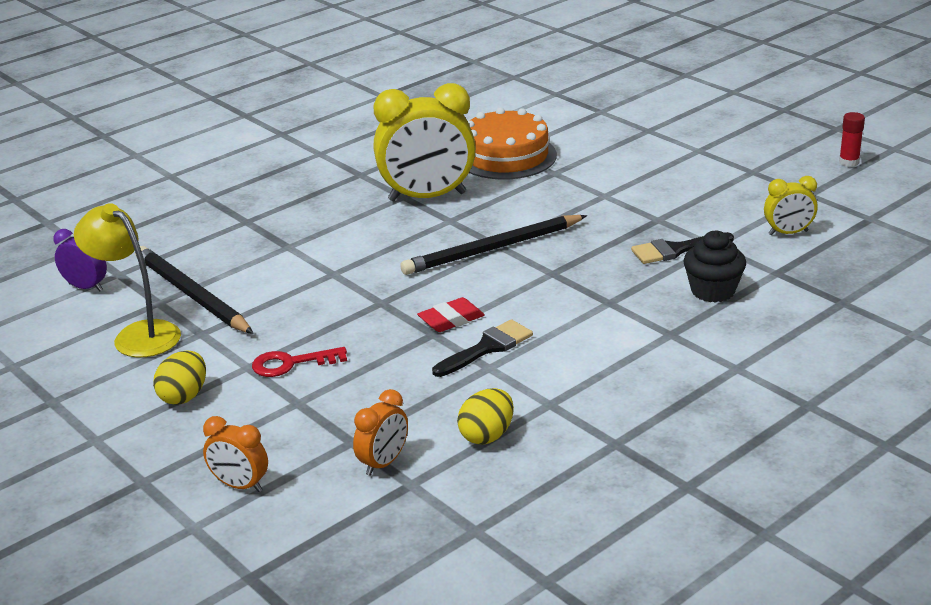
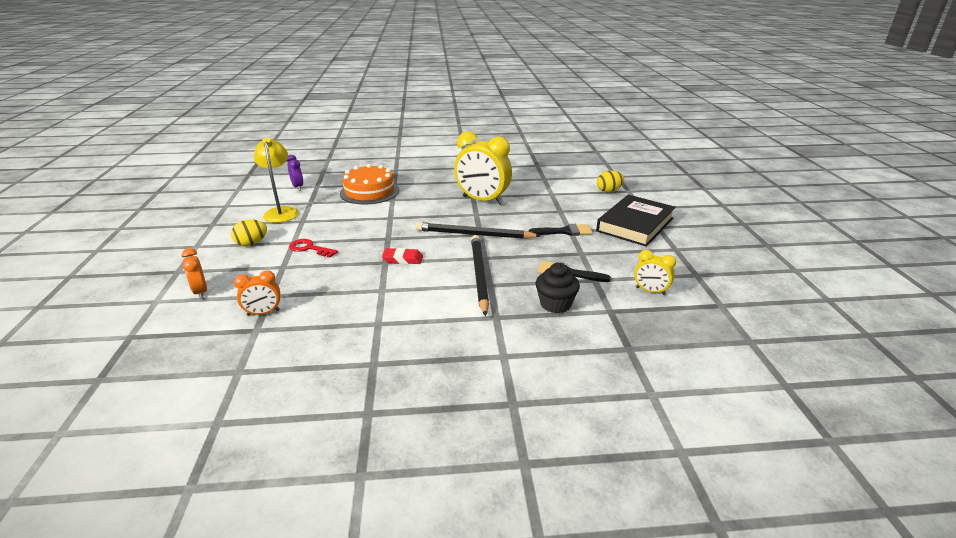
camera: 35 degrees right, 0 degrees up
(191, 295) = (325, 204): black pencil -> black pencil (479, 275)
(487, 348) = (396, 280): black brush -> black brush (565, 231)
(487, 435) = (324, 324): yellow egg -> yellow egg (608, 191)
(506, 156) = (547, 195): orange cake -> orange cake (369, 192)
(670, 157) = (635, 224): none -> black book
(849, 162) = (749, 266): red glue stick -> none

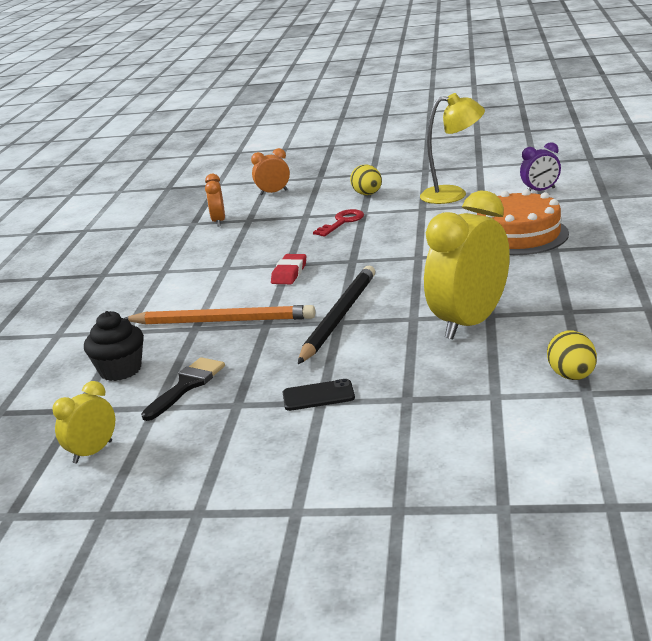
camera: 105 degrees right, 5 degrees down
(479, 275) = (222, 321): black pencil -> orange pencil
(565, 231) = (318, 396): black brush -> black phone
(608, 191) = (505, 475): yellow egg -> yellow egg (572, 376)
(635, 224) = (316, 481): black book -> none

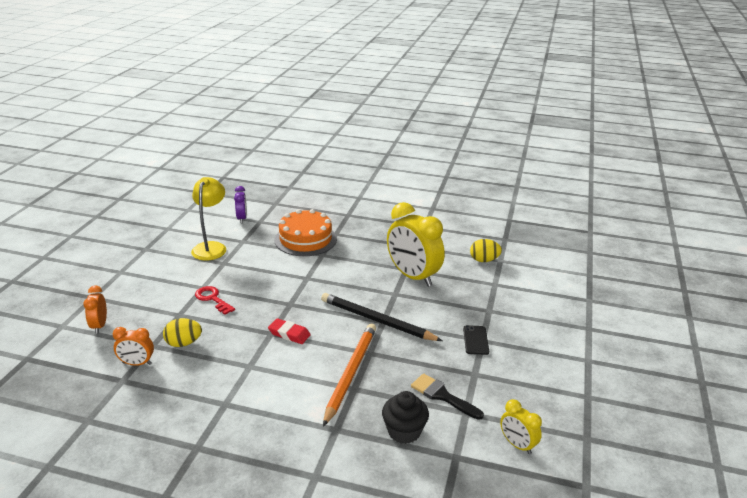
camera: 85 degrees left, 5 degrees up
(367, 194) = (166, 280): yellow egg -> yellow egg (183, 343)

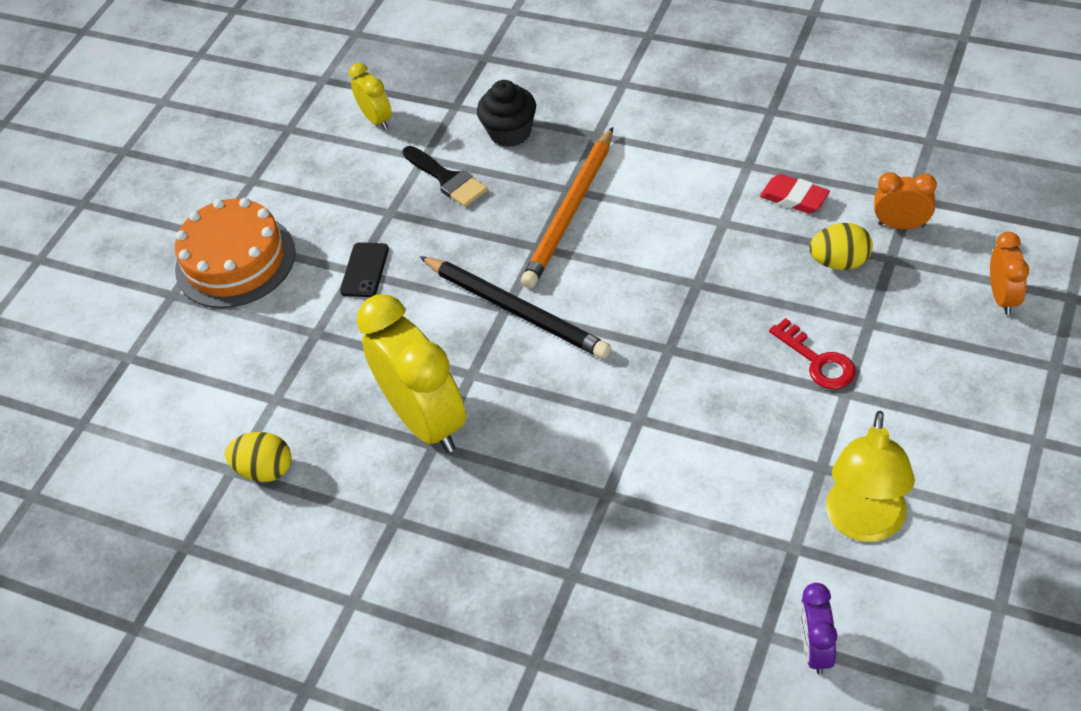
camera: 165 degrees left, 20 degrees up
(289, 334) = (666, 281): red eraser -> red eraser (794, 198)
(305, 239) = (644, 552): orange cake -> orange cake (235, 260)

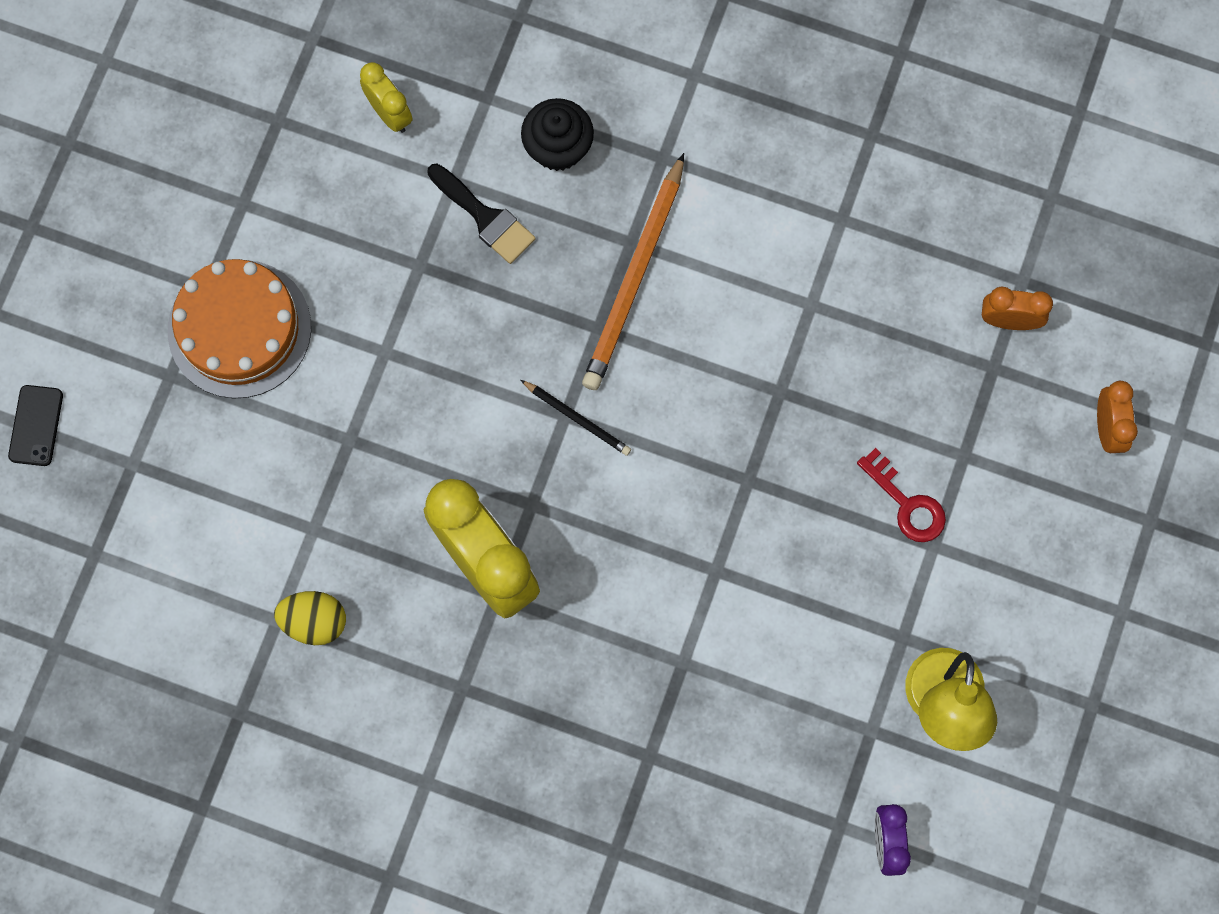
camera: 10 degrees left, 25 degrees up
(365, 270) = (397, 351): black phone -> black phone (36, 425)
(516, 310) = (577, 418): black pencil -> black pencil, size x0.50
(794, 198) = (892, 273): red eraser -> none
(840, 262) = (938, 370): yellow egg -> none

